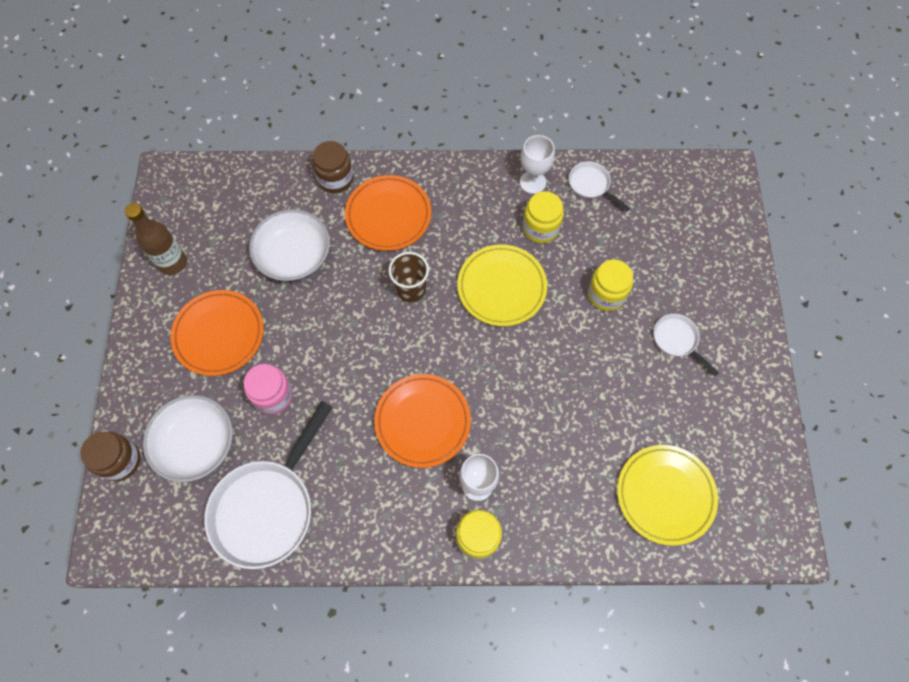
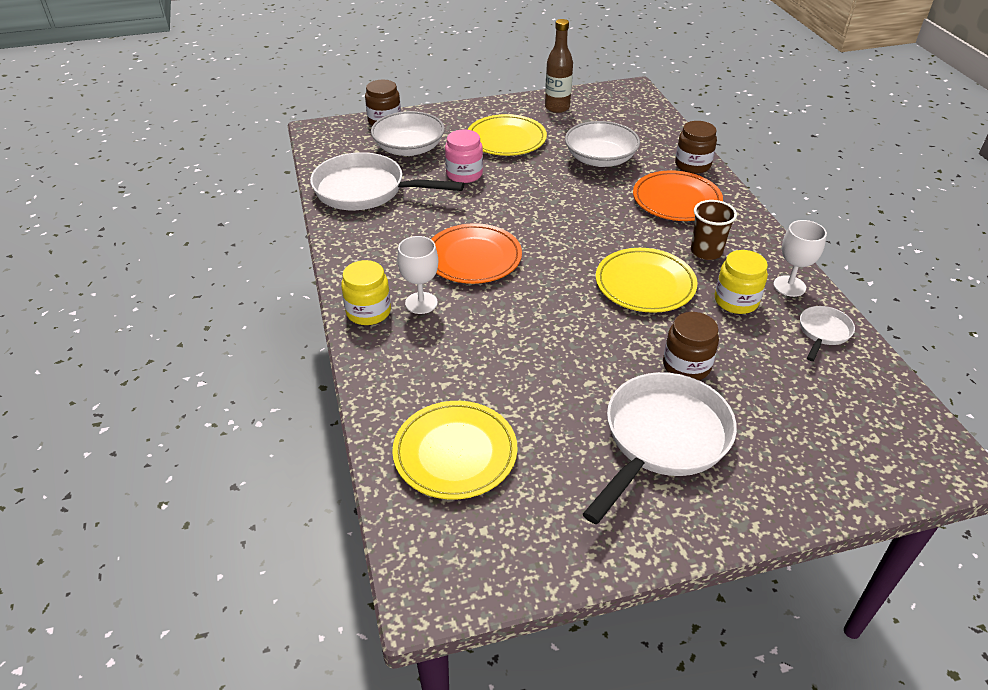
camera: 75 degrees right, 25 degrees down
(219, 334) = (506, 139): orange plate -> yellow plate
(411, 289) = (606, 227): brown cup -> brown cup (706, 251)
(606, 294) = (686, 366): yellow jar -> brown jar
(677, 340) = (662, 439): white pan -> white pan, size x2.11

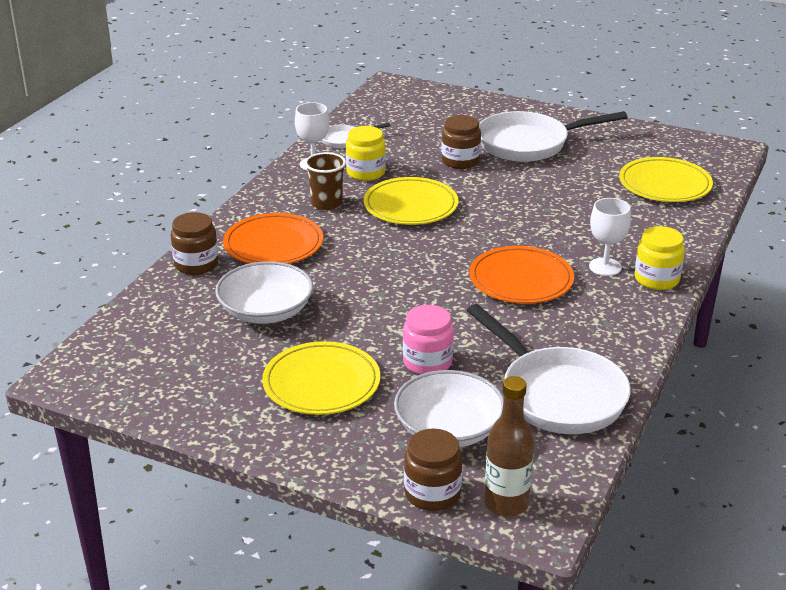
camera: 140 degrees left, 10 degrees down
(557, 107) = (194, 397): brown bottle -> brown bottle (506, 504)

